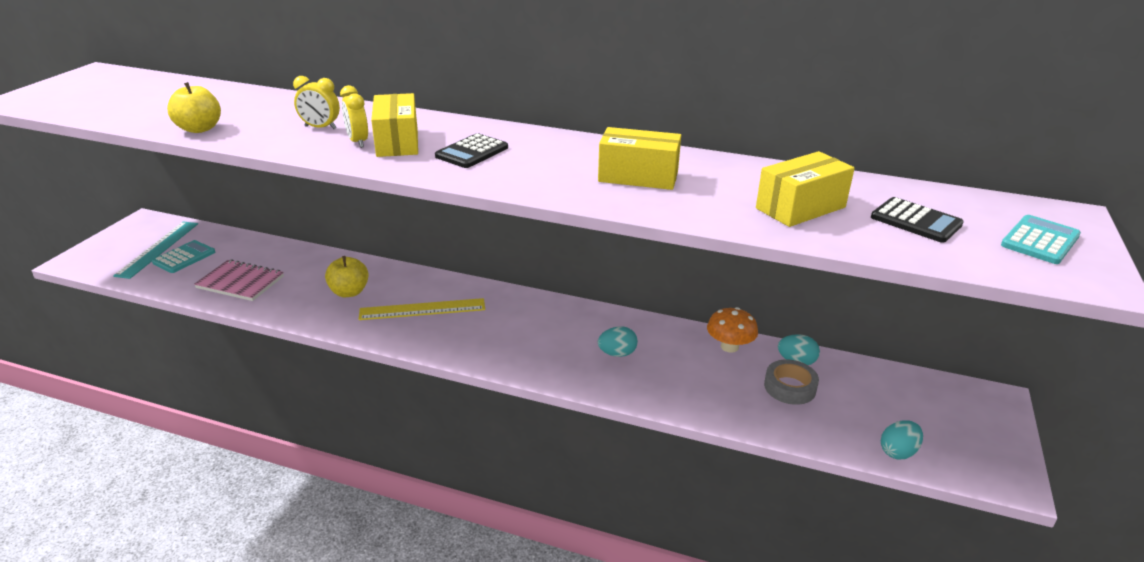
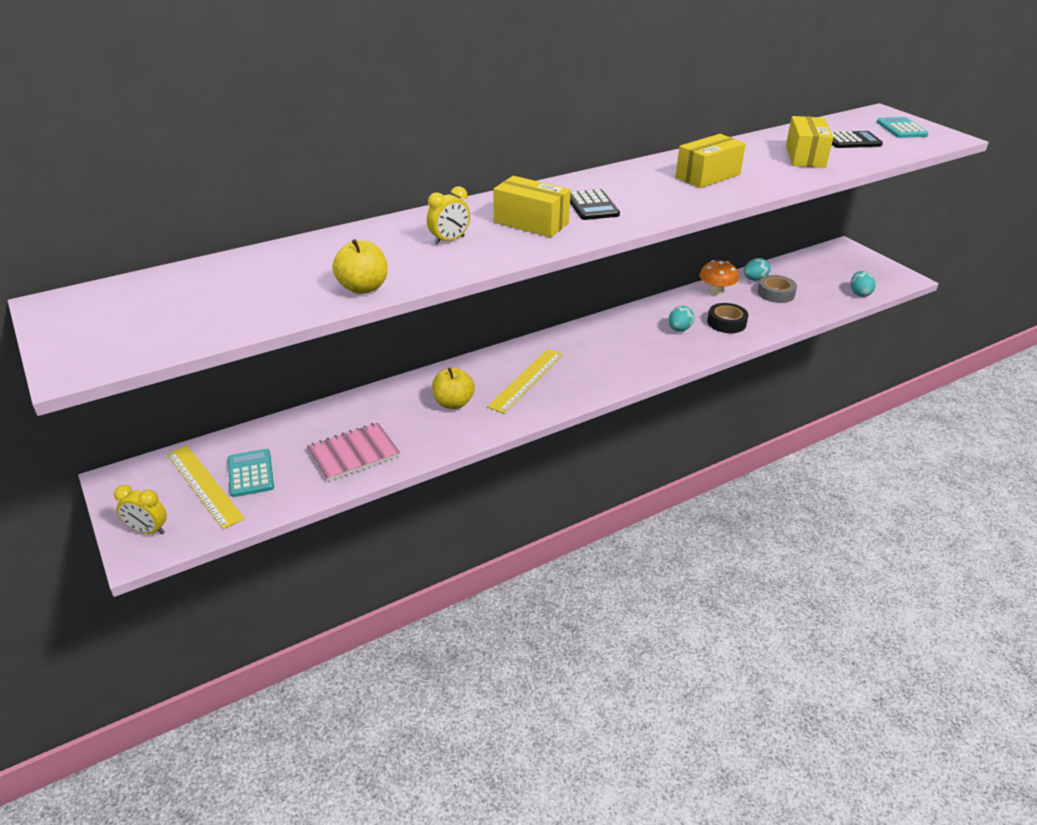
camera: 50 degrees left, 5 degrees up
(158, 249) = (204, 485): turquoise ruler -> yellow ruler
(358, 142) = (507, 235): yellow clock -> yellow clock (148, 530)
(674, 377) = (726, 323): none -> black tape

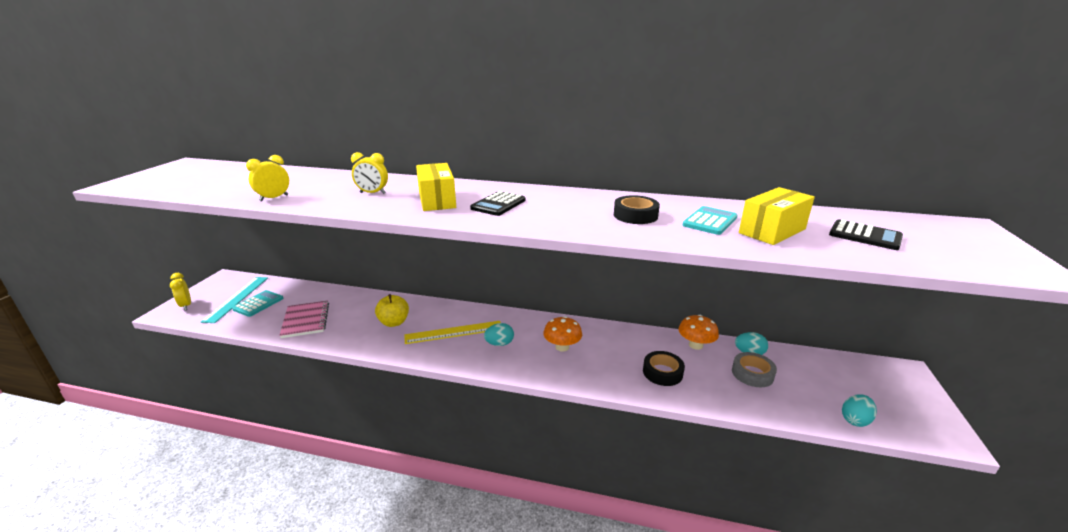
camera: 45 degrees right, 10 degrees down
(204, 485) = (237, 298): yellow ruler -> turquoise ruler
(353, 454) = (305, 320): pink notebook -> pink notebook turned 60 degrees clockwise
(363, 288) = (274, 198): yellow apple -> yellow clock
(633, 342) = (562, 347): none -> orange mushroom
(679, 329) = (613, 356): turquoise egg -> turquoise egg (499, 344)
(707, 176) = (635, 215): yellow box -> black tape
(901, 129) = (967, 245): turquoise calculator -> turquoise calculator (710, 221)

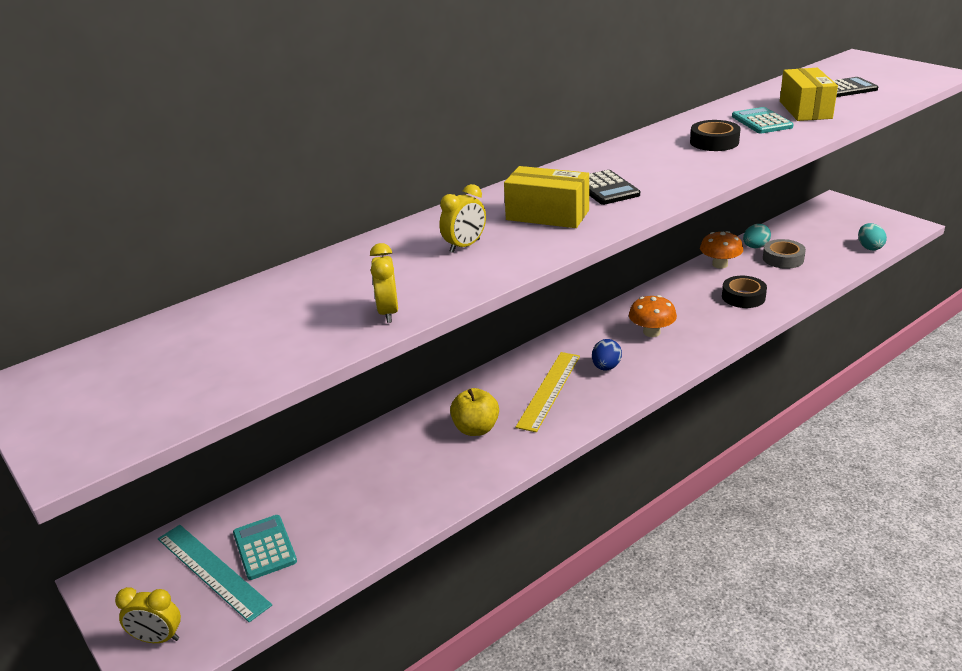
camera: 50 degrees left, 5 degrees up
(305, 320) = (379, 505): pink notebook -> none
(499, 344) = (606, 367): turquoise egg -> blue egg

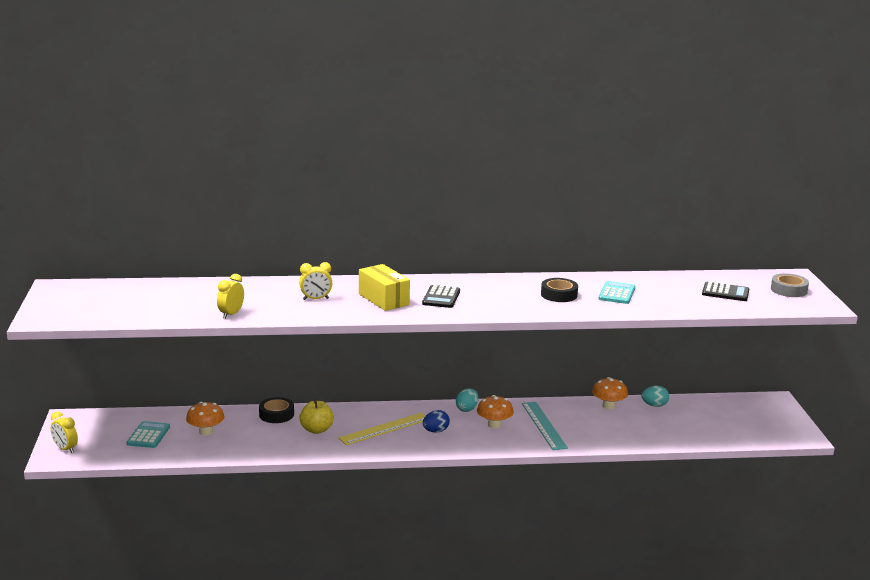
camera: 30 degrees right, 10 degrees down
(212, 571) = (116, 434): turquoise ruler -> turquoise ruler (544, 425)
(339, 501) = (206, 432): none -> orange mushroom
(743, 297) = (590, 430): black tape -> black tape (276, 414)
(783, 259) = (661, 420): grey tape -> grey tape (789, 290)
(805, 110) = (663, 296): yellow box -> none
(869, 247) = (741, 437): turquoise egg -> turquoise egg (467, 409)

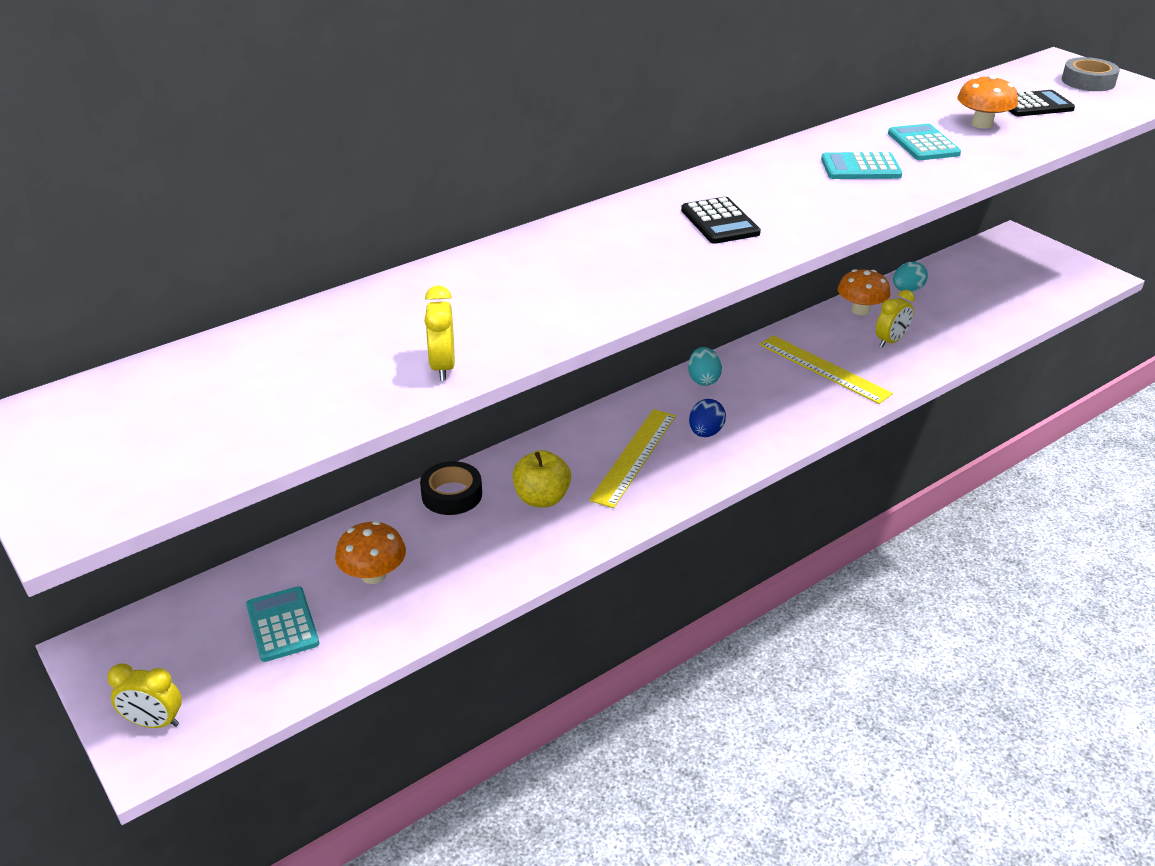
camera: 30 degrees left, 15 degrees up
(316, 299) = (541, 286): yellow clock -> yellow clock (890, 341)
(383, 299) = (645, 252): yellow box -> none
(494, 425) = (766, 392): orange mushroom -> orange mushroom (982, 124)
(544, 425) = (824, 368): turquoise ruler -> yellow ruler
(559, 295) = (860, 168): black tape -> turquoise calculator

